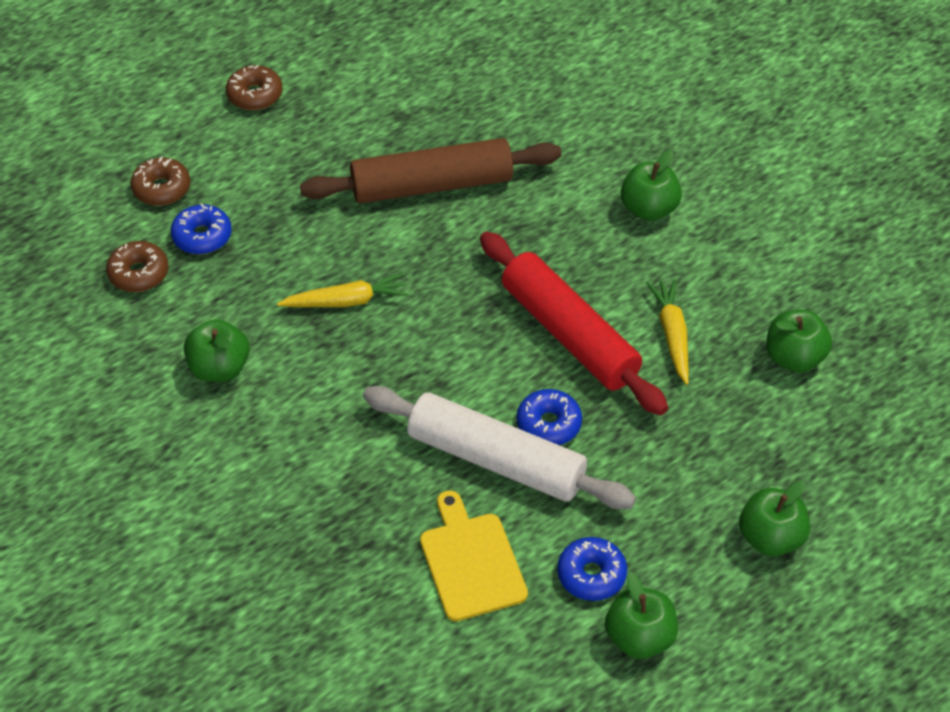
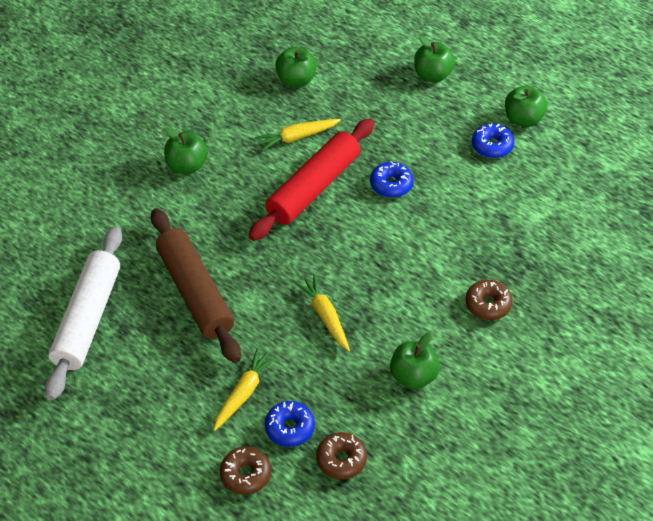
camera: 105 degrees left, 0 degrees up
(255, 95) = (118, 439): brown donut -> brown donut (488, 304)
(267, 205) = (243, 393): none -> yellow carrot
(471, 562) = (508, 201): yellow cutting board -> none
(496, 460) = (429, 205): white rolling pin -> white rolling pin (88, 319)

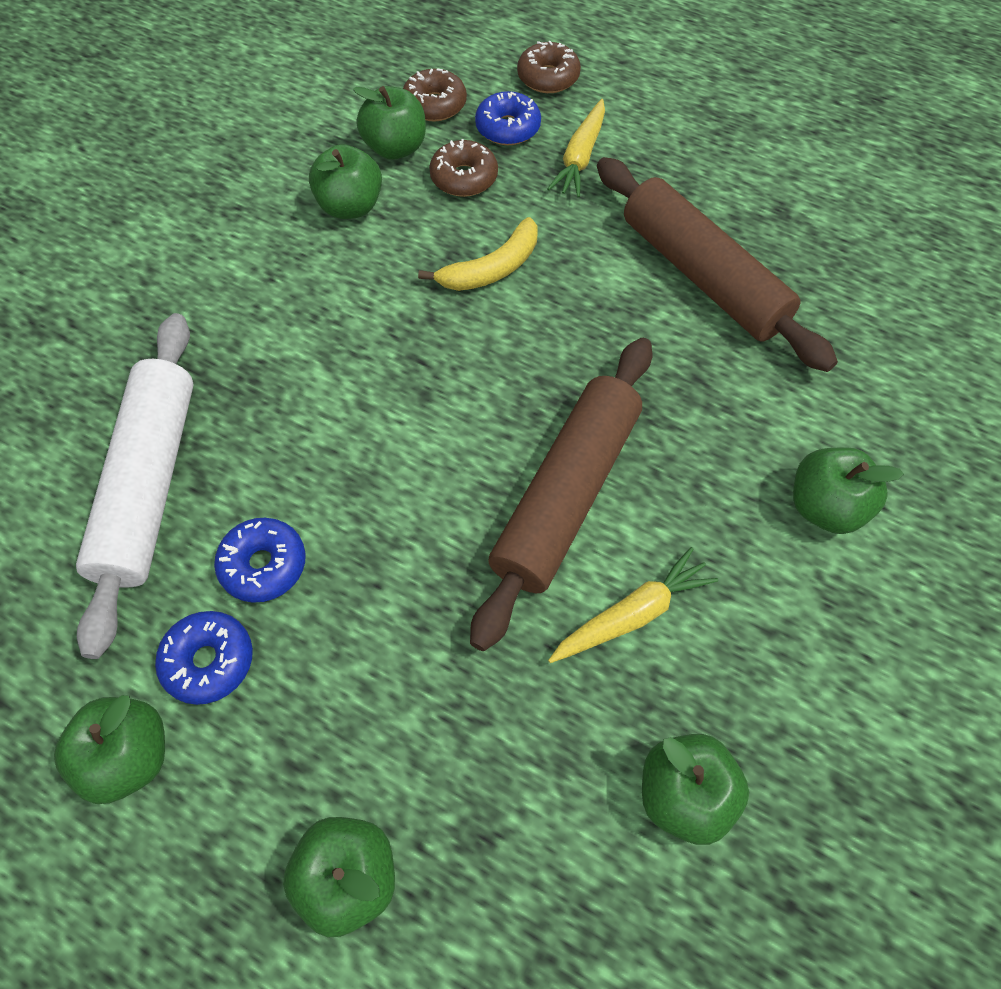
camera: 170 degrees right, 10 degrees up
(88, 319) = (840, 218): white rolling pin -> white rolling pin (149, 484)
(314, 187) = (566, 495): red rolling pin -> brown rolling pin
(325, 316) = (492, 268): yellow carrot -> yellow banana
(376, 422) = (395, 148): none -> green apple
(391, 184) = (417, 526): blue donut -> blue donut (264, 565)
(488, 304) = (237, 321): brown donut -> brown donut (464, 178)

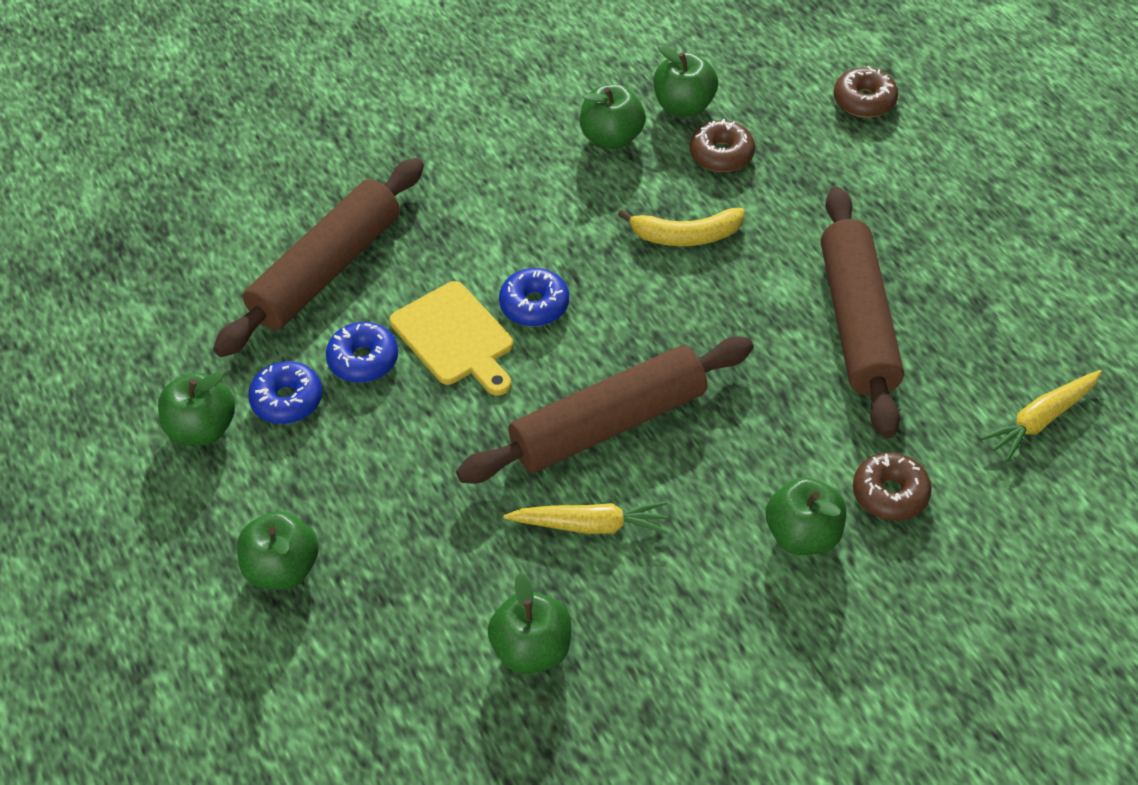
camera: 35 degrees right, 10 degrees down
(149, 484) = (326, 270): white rolling pin -> brown rolling pin
(345, 486) = (455, 338): none -> yellow cutting board
(435, 105) = (745, 83): brown donut -> brown donut (890, 494)
(508, 128) = (792, 129): blue donut -> blue donut (534, 305)
(580, 157) = (835, 180): yellow carrot -> yellow carrot (1041, 420)

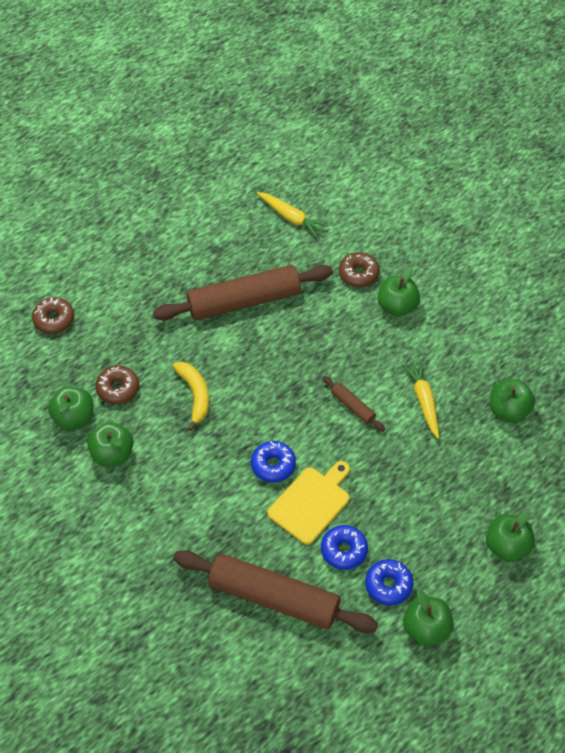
camera: 105 degrees left, 5 degrees up
(608, 424) = (353, 407): brown rolling pin -> brown rolling pin, size x0.44

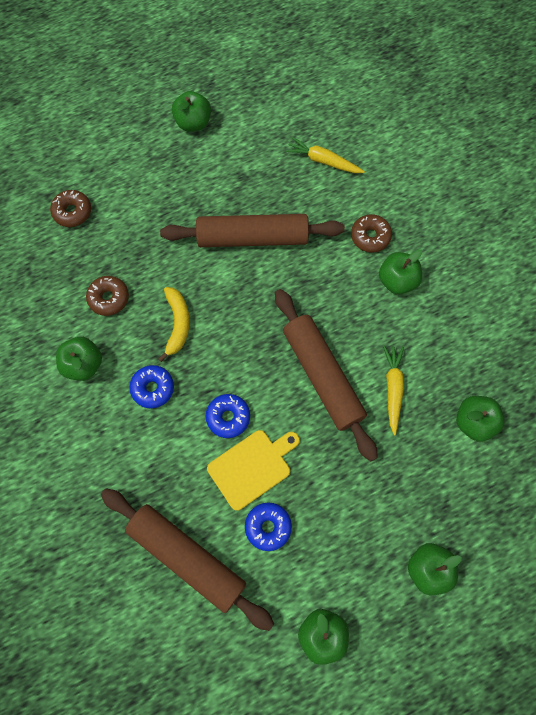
camera: 15 degrees right, 15 degrees up
(74, 418) = (60, 317): green apple -> green apple (193, 123)
(291, 217) = (323, 161): yellow carrot -> yellow carrot turned 150 degrees clockwise
(353, 407) = (322, 376): brown rolling pin -> brown rolling pin, size x2.30
(388, 585) = (299, 576): blue donut -> blue donut (153, 388)

